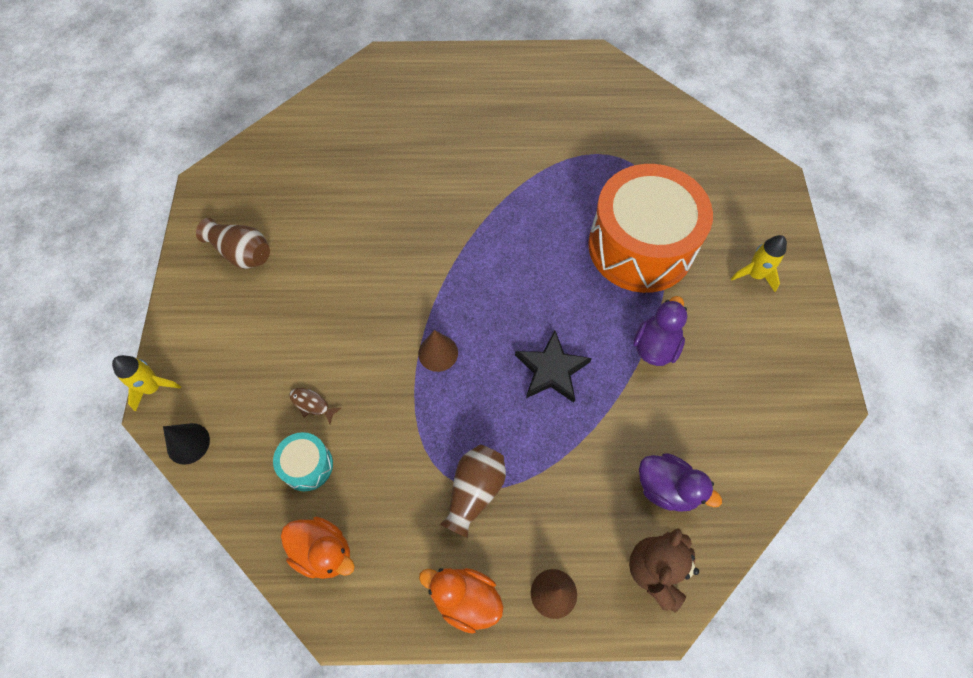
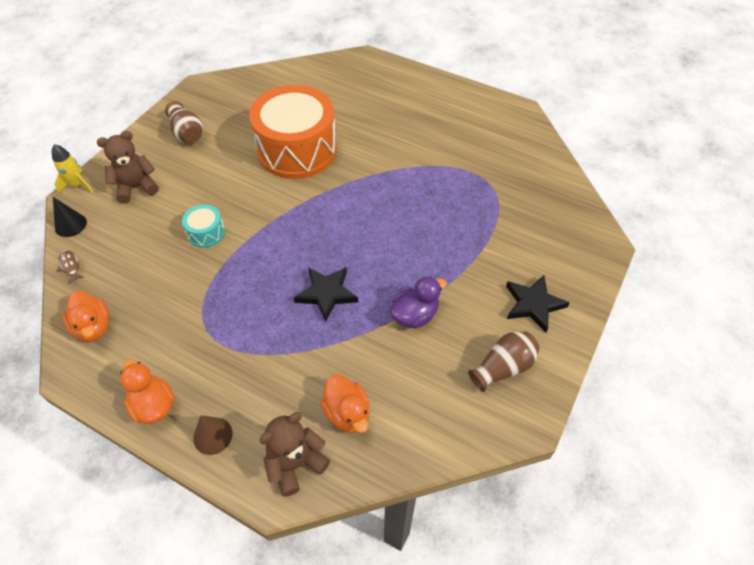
camera: 30 degrees right, 10 degrees down
(233, 353) = (136, 187): none -> brown teddy bear
(307, 465) = (125, 272): turquoise drum -> turquoise drum (206, 233)
(312, 404) = (157, 238): brown fish -> brown fish (70, 266)
(438, 353) = (259, 246): brown cone -> none
(474, 491) = (213, 342): brown vase -> brown vase (503, 367)
(640, 246) = (456, 245): orange drum -> orange drum (297, 150)
(667, 488) = (347, 413): purple duck -> orange duck
(754, 275) = (533, 304): yellow rocket -> black star

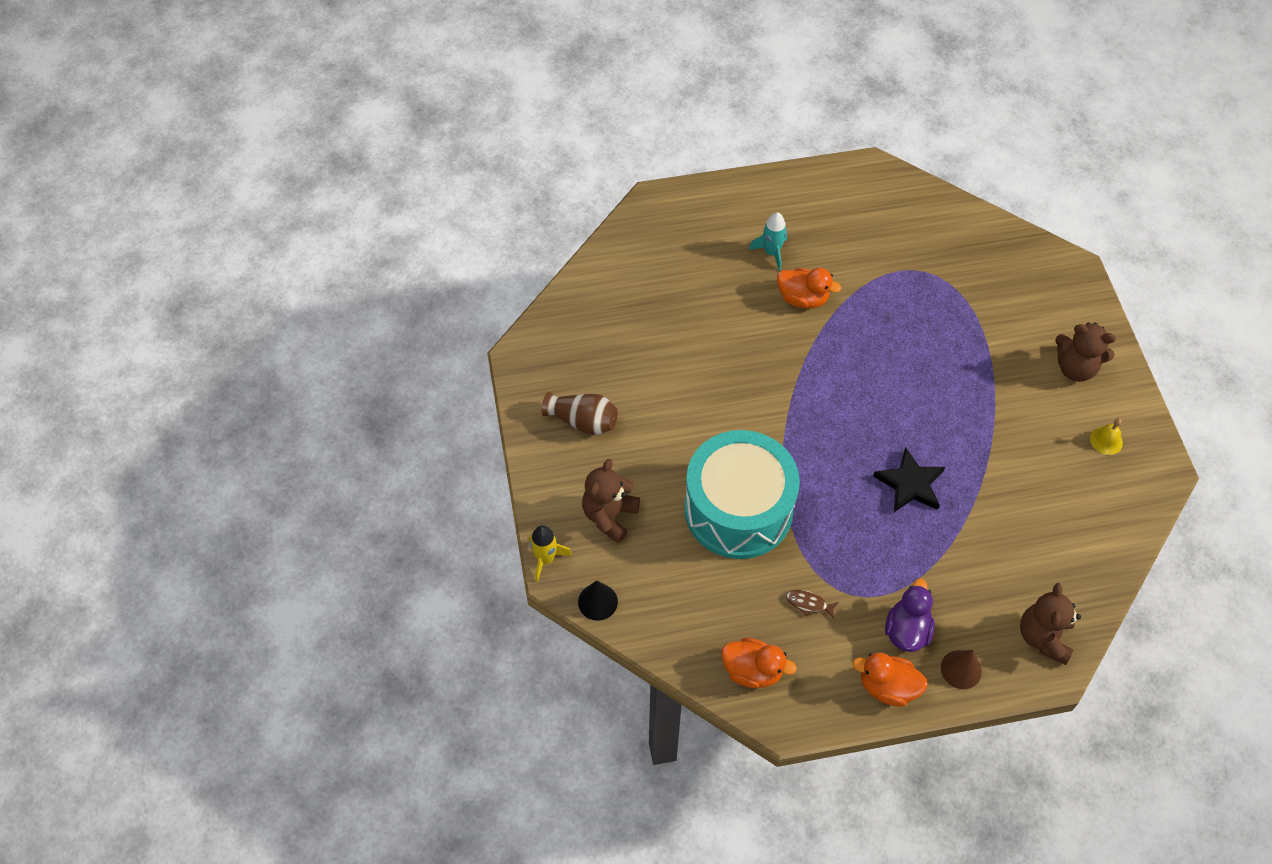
camera: 40 degrees left, 5 degrees up
(70, 266) = (654, 638): brown fish -> brown fish (808, 604)
(206, 233) = (738, 509): turquoise drum -> turquoise drum, size x2.39
(297, 150) = (716, 360): orange drum -> none
(347, 413) = (1037, 569): orange duck -> orange duck (802, 298)
(400, 117) = (771, 252): none -> turquoise rocket
(415, 315) = (999, 448): purple duck -> purple duck (907, 630)
(503, 367) = (1106, 440): brown vase -> yellow bell
(533, 304) = (1075, 368): black star -> brown teddy bear

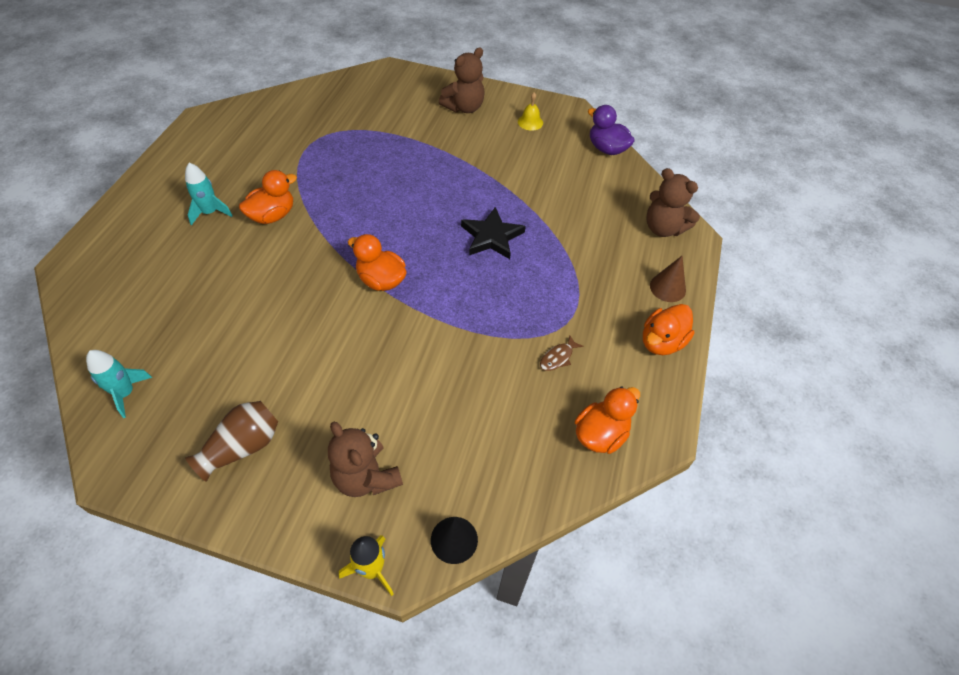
camera: 65 degrees left, 5 degrees down
(576, 320) = (125, 393): none -> turquoise rocket
(738, 509) = (435, 362): turquoise drum -> none
(793, 422) = (381, 280): none -> orange duck
(907, 630) = (617, 304): purple duck -> purple duck (607, 149)

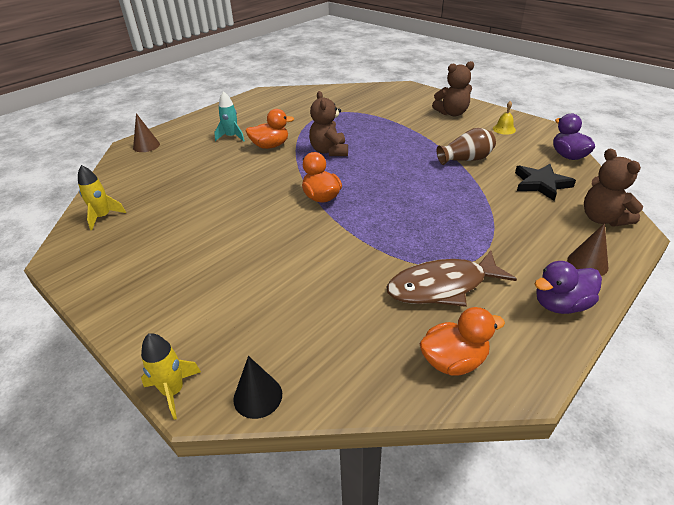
camera: 30 degrees right, 15 degrees down
(95, 259) = (146, 146): none -> brown cone
(125, 393) = (103, 217): turquoise rocket -> yellow rocket
(242, 447) = (147, 270): brown vase -> brown vase (466, 159)
(366, 477) = (219, 320): brown teddy bear -> brown teddy bear (329, 151)
(491, 237) = (429, 190): black star -> black star (541, 184)
(558, 357) = (442, 286): brown fish -> brown fish, size x2.46
(661, 342) = (560, 304): orange duck -> purple duck

